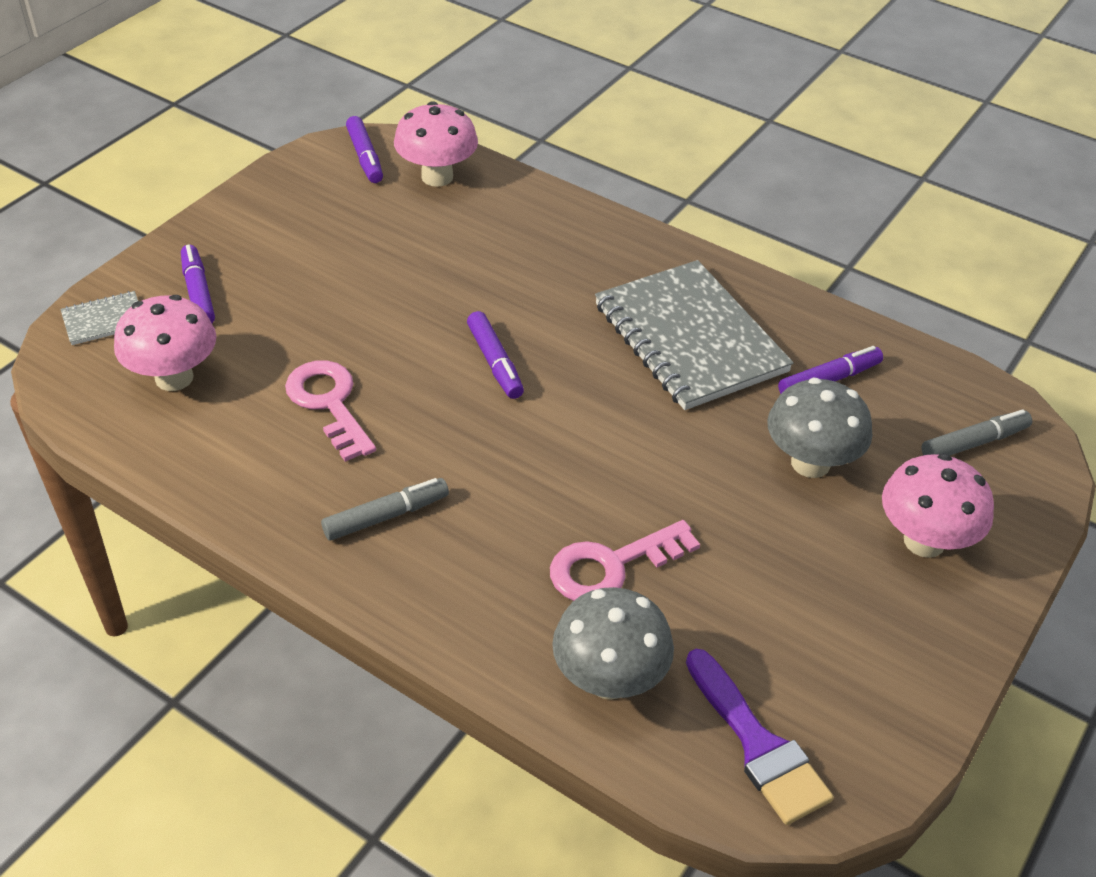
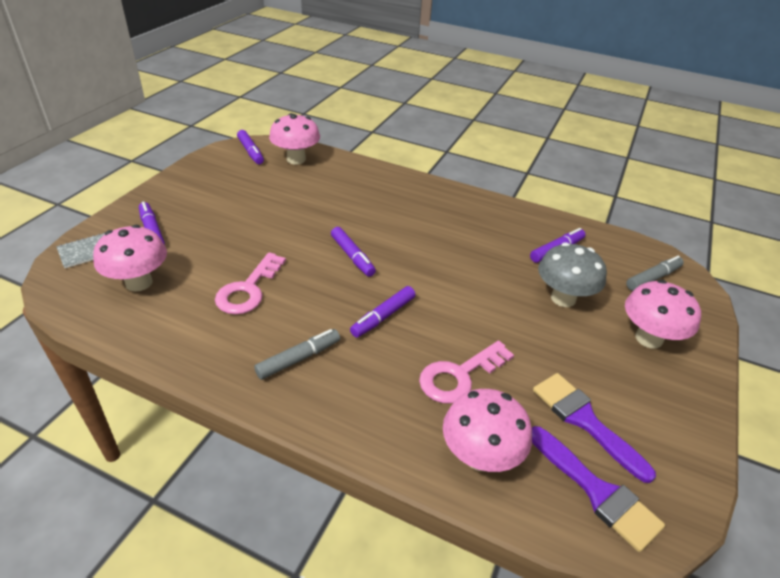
camera: 10 degrees left, 5 degrees down
(329, 403) = (248, 290): pink key -> pink key turned 120 degrees counterclockwise
(521, 465) = (383, 317): none -> purple marker
(609, 680) = (480, 456): grey mushroom -> pink mushroom
(689, 338) = (467, 234): grey notebook -> none
(775, 650) = (584, 420): none -> purple brush

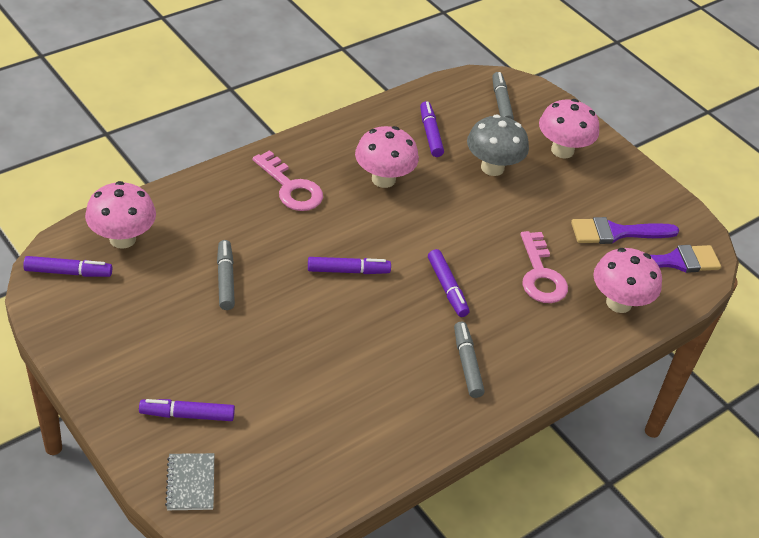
camera: 65 degrees left, 5 degrees up
(139, 283) = (283, 449): pink mushroom -> pink mushroom (383, 179)
(248, 290) = (350, 366): pink key -> pink key (291, 188)
(293, 206) = (225, 279): none -> grey marker

